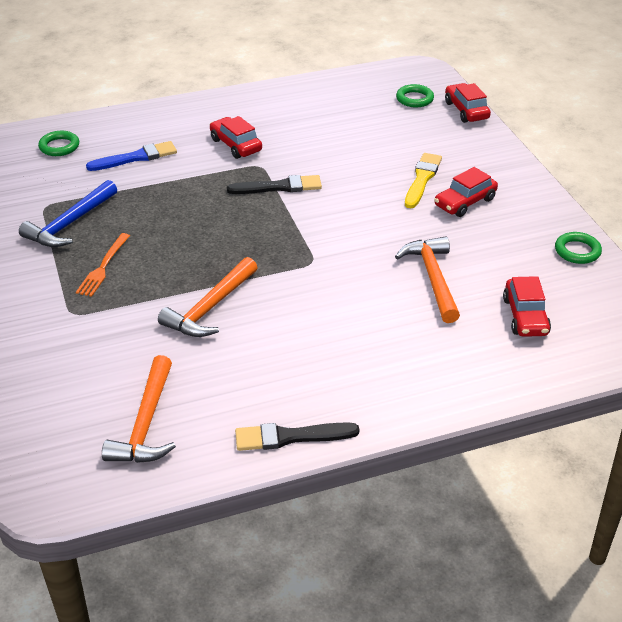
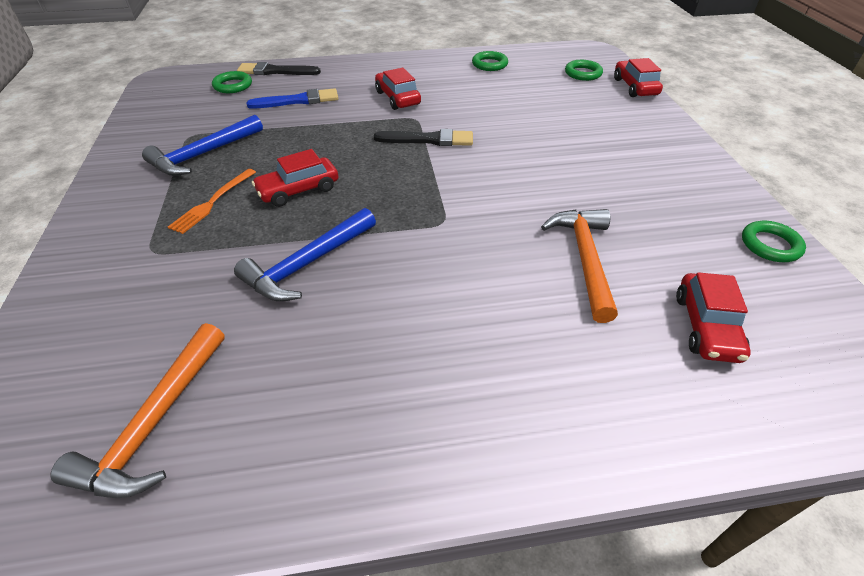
camera: 10 degrees right, 5 degrees up
(210, 308) = (307, 264): orange hammer -> blue hammer
(290, 437) = (343, 482): black brush -> black brush (275, 71)
(318, 96) = (489, 64): none -> green ring
(422, 179) = (583, 146): yellow brush -> none
(465, 202) = (629, 174): red car -> red car (298, 190)

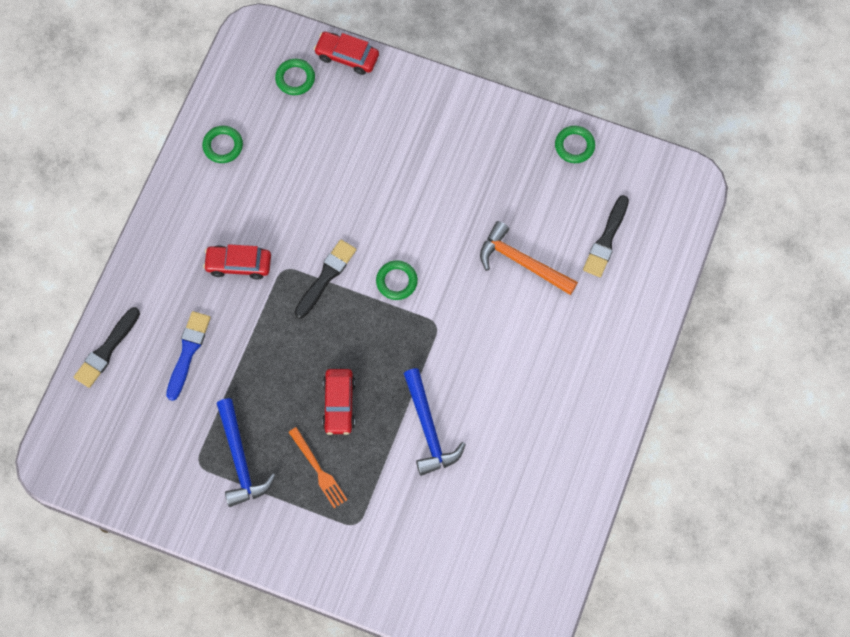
camera: 60 degrees left, 25 degrees up
(155, 422) = (509, 546): orange hammer -> none
(233, 86) = (115, 400): green ring -> green ring (396, 281)
(706, 326) = (606, 240): red car -> black brush

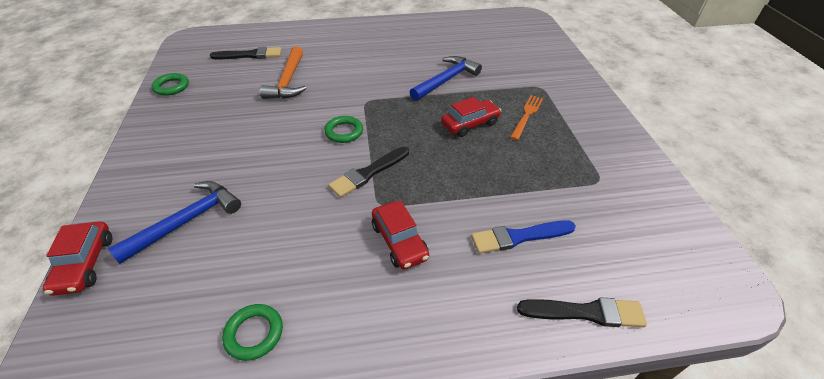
camera: 120 degrees left, 25 degrees down
(240, 459) = (567, 157): blue hammer -> blue hammer (186, 221)
(295, 78) = (126, 302): green ring -> none
(326, 277) = (368, 173): black brush -> black brush turned 45 degrees counterclockwise

